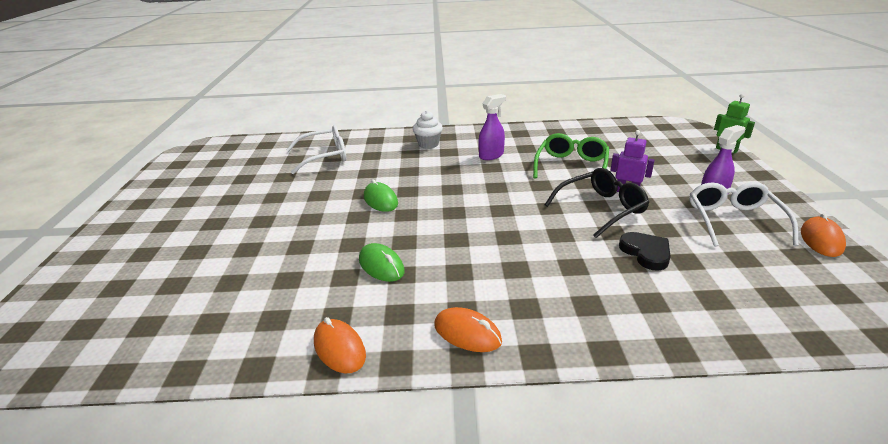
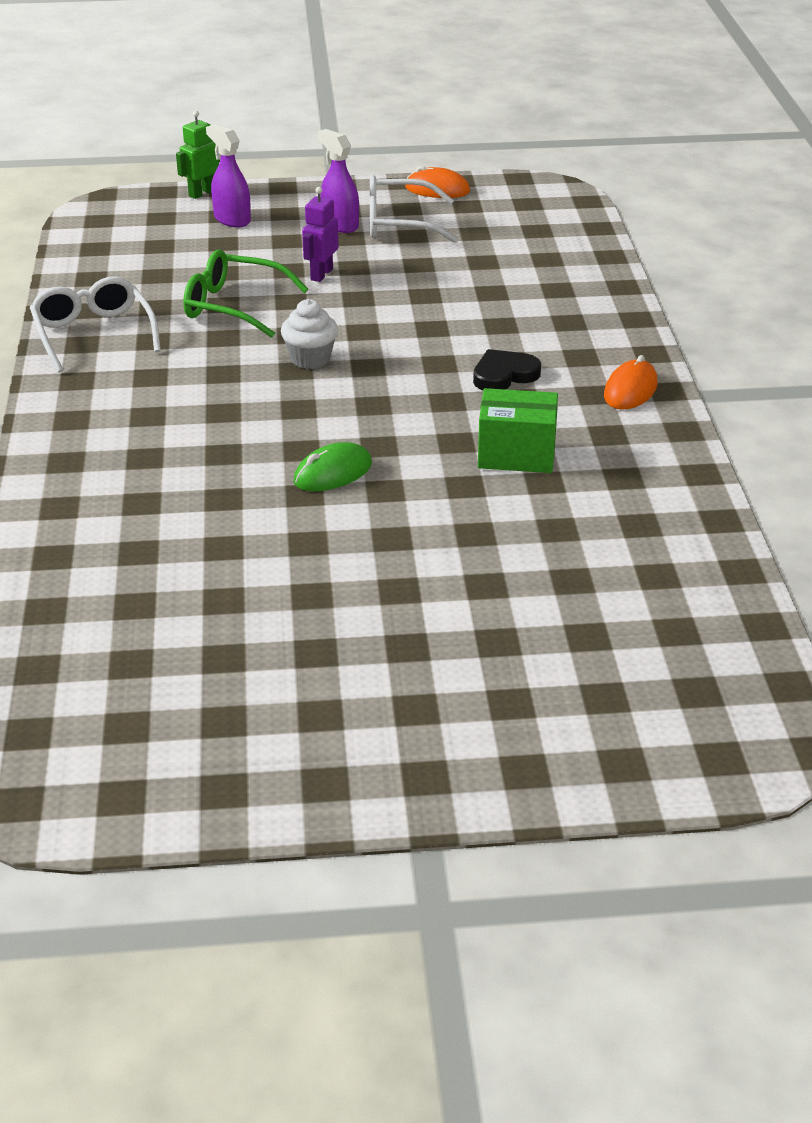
camera: 95 degrees left, 5 degrees up
(324, 156) = (134, 562): white glasses -> white glasses (93, 334)
(339, 348) = (675, 467): orange mouse -> none
(381, 266) = (516, 455): green mouse -> green box
(428, 144) = (106, 439): white cupcake -> white cupcake (310, 359)
(491, 155) = (175, 373): purple spray bottle -> purple spray bottle (232, 219)
(601, 209) = (368, 296): black glasses -> none
(646, 253) = (470, 280): black heart -> black heart (504, 375)

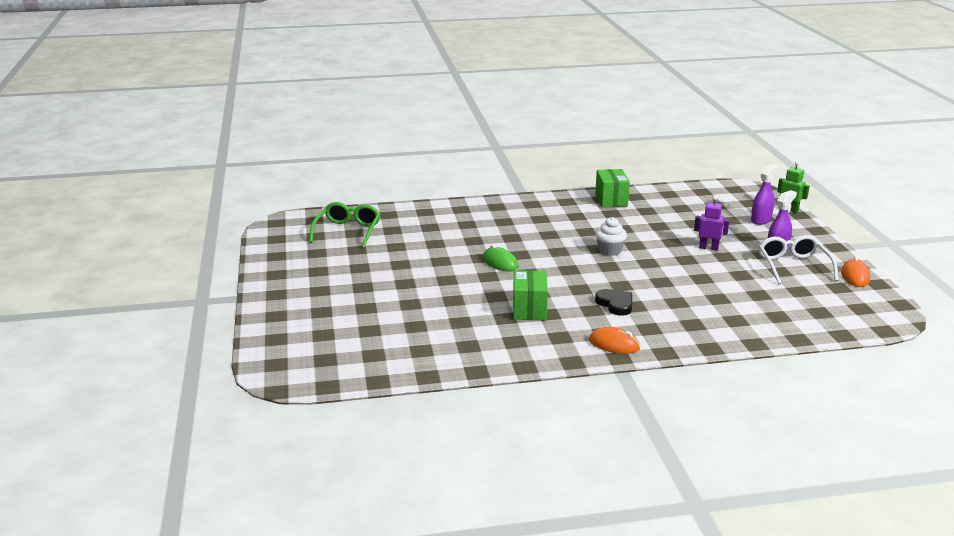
camera: 85 degrees right, 10 degrees down
(93, 334) = (611, 200): white glasses -> green box
(233, 306) = (657, 228): green glasses -> green glasses (348, 231)

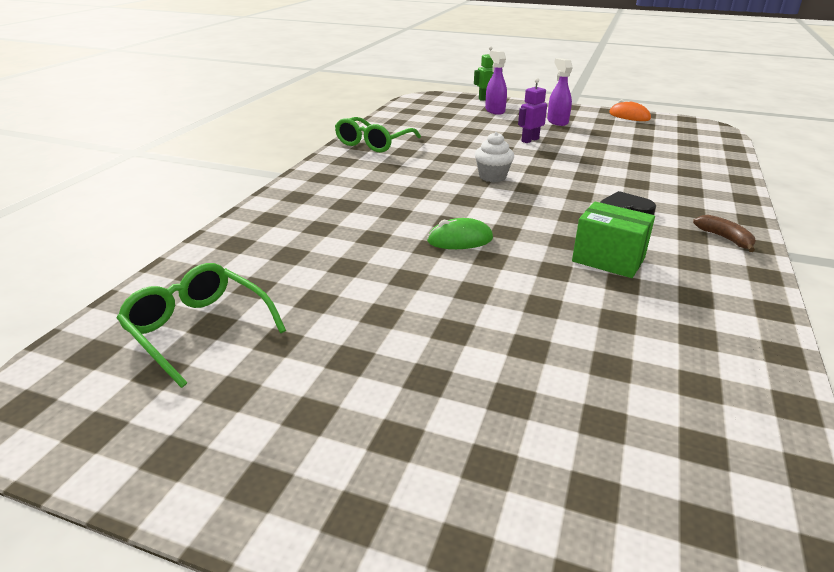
camera: 60 degrees left, 5 degrees up
(611, 200) = (373, 143): green box -> green glasses
(614, 344) = (725, 238): orange mouse -> brown banana
(793, 266) = (595, 126): white glasses -> none

